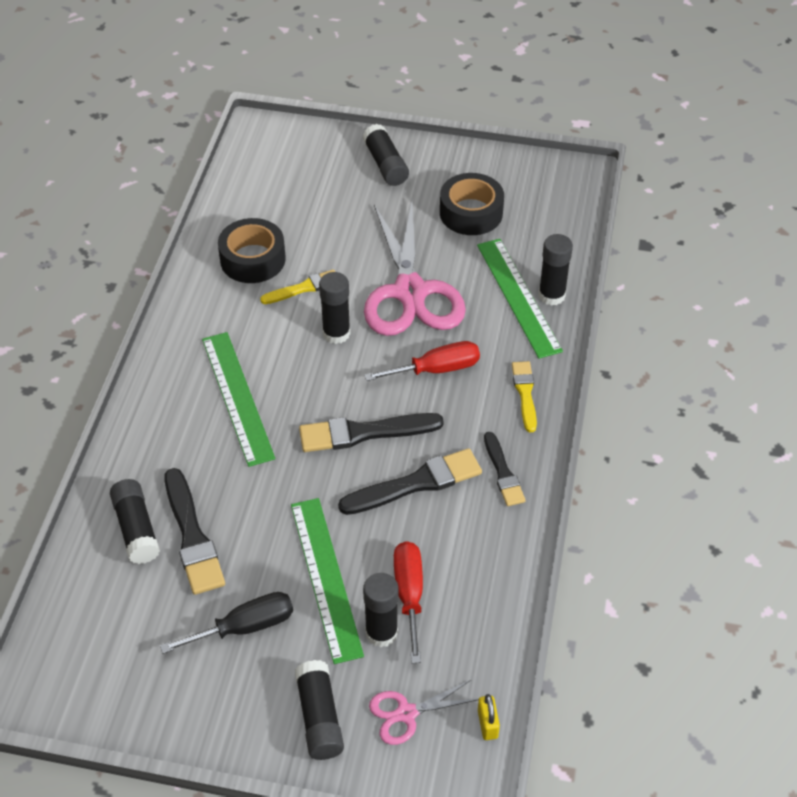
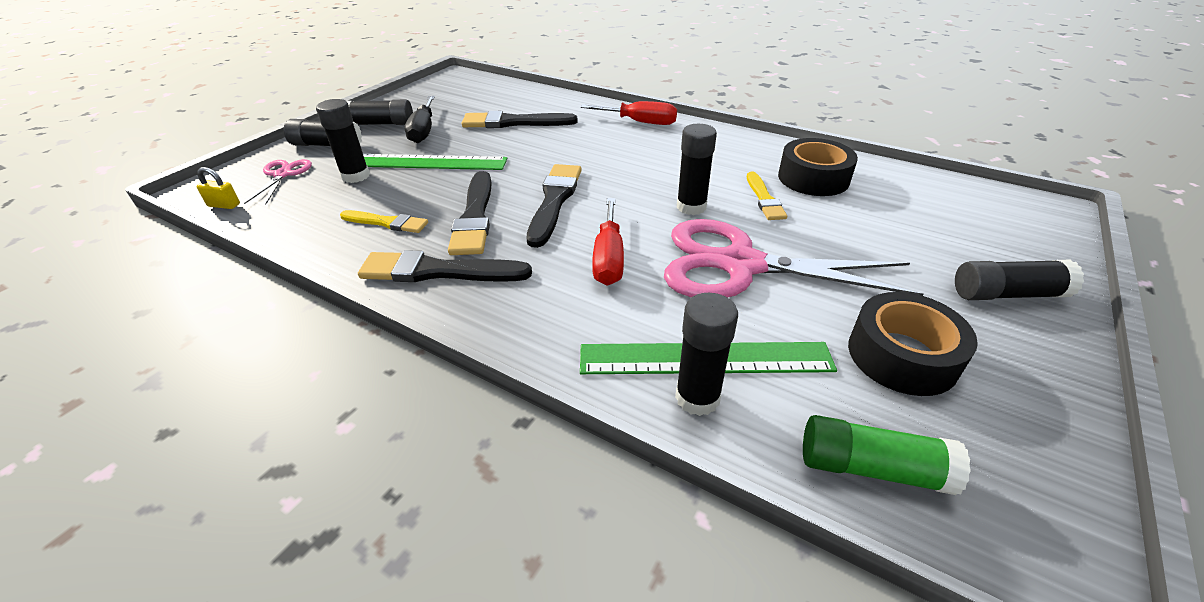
camera: 110 degrees right, 10 degrees down
(136, 529) = (538, 107): black glue stick -> black glue stick (381, 124)
(237, 397) = (635, 151): green ruler -> none
(409, 595) = (371, 193): red screwdriver -> red screwdriver (640, 122)
(503, 473) = (438, 271): black brush -> black brush, size x1.61
(525, 393) = (532, 317): yellow brush -> yellow brush (387, 223)
(561, 226) = (871, 467): none -> green glue stick

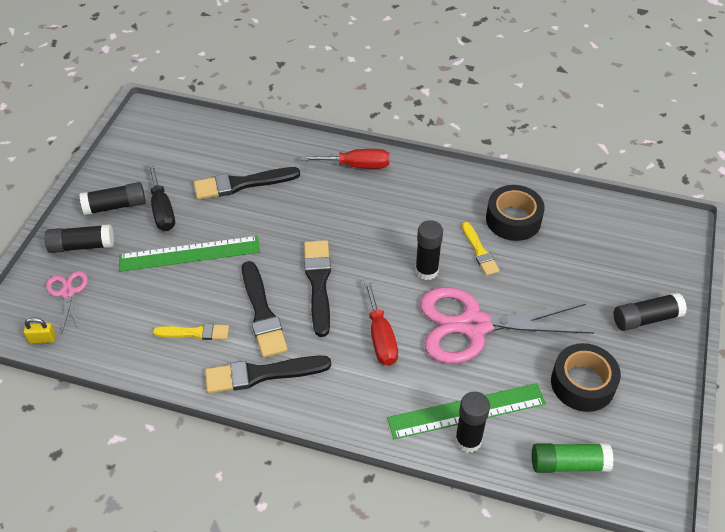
camera: 15 degrees left, 10 degrees up
(355, 176) = (135, 283): black glue stick -> none

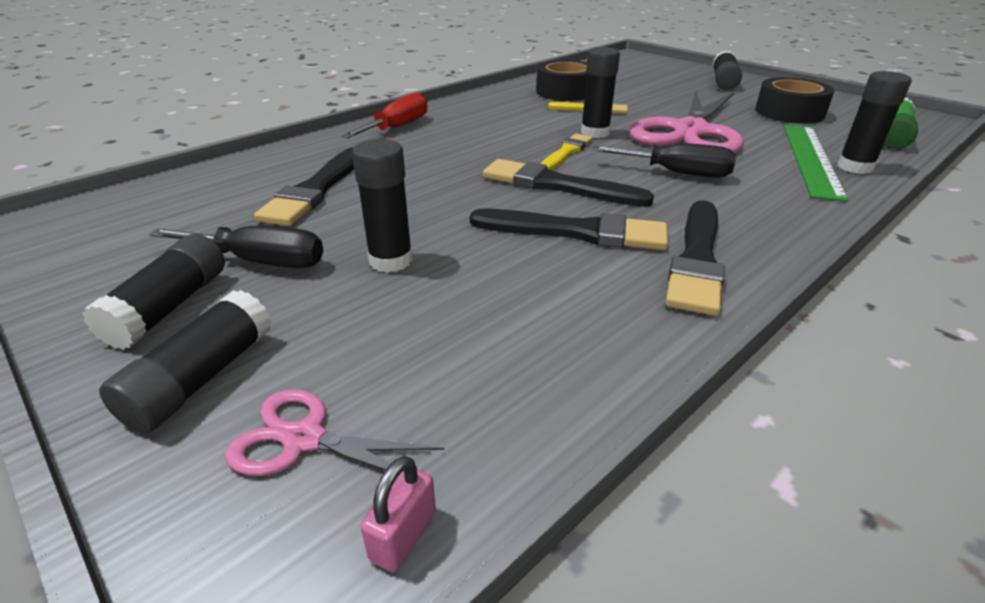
camera: 60 degrees left, 15 degrees down
(42, 339) = (403, 535): yellow padlock -> pink padlock
(189, 254) = (391, 260): green ruler -> black glue stick
(195, 333) = (569, 297): yellow brush -> yellow brush (566, 152)
(380, 337) = (676, 173): red screwdriver -> black screwdriver

